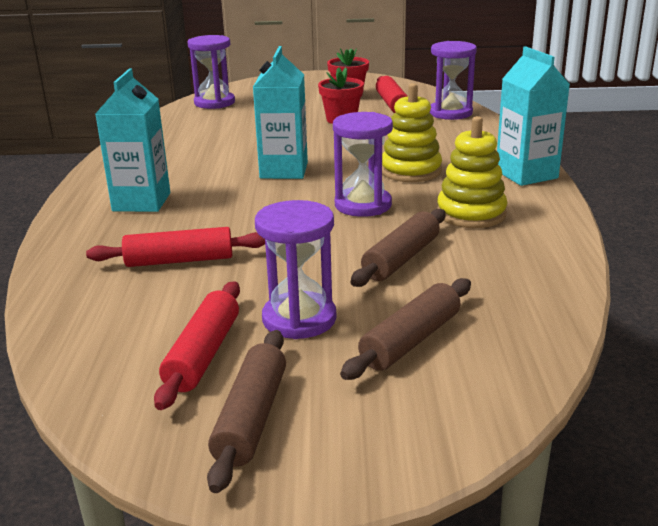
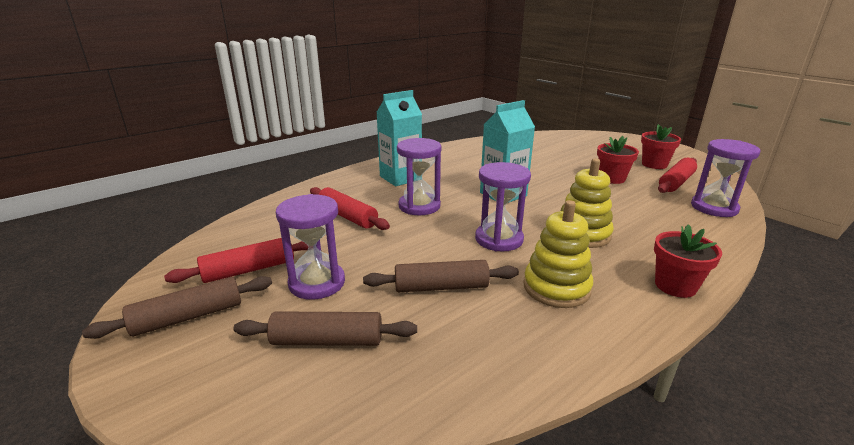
camera: 50 degrees right, 0 degrees up
(214, 103) = (554, 139): purple hourglass -> purple hourglass (419, 206)
(526, 174) = (675, 286): turquoise carton -> red flower pot

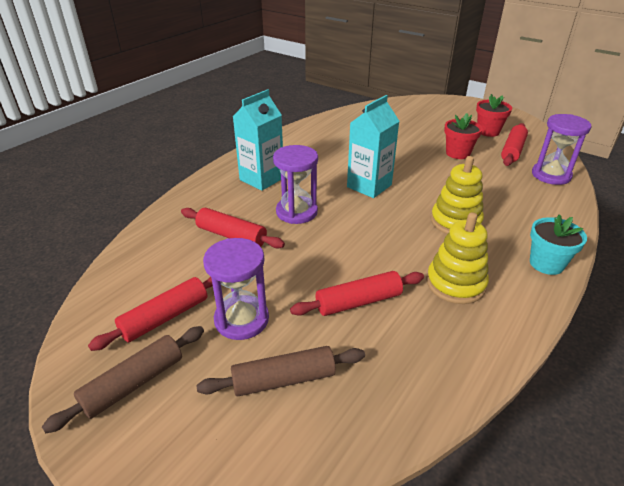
camera: 15 degrees left, 10 degrees up
(441, 287) = (358, 302): brown rolling pin -> red rolling pin
(499, 239) = (386, 239): purple hourglass -> none
(675, 286) = (546, 264): red flower pot -> turquoise flower pot

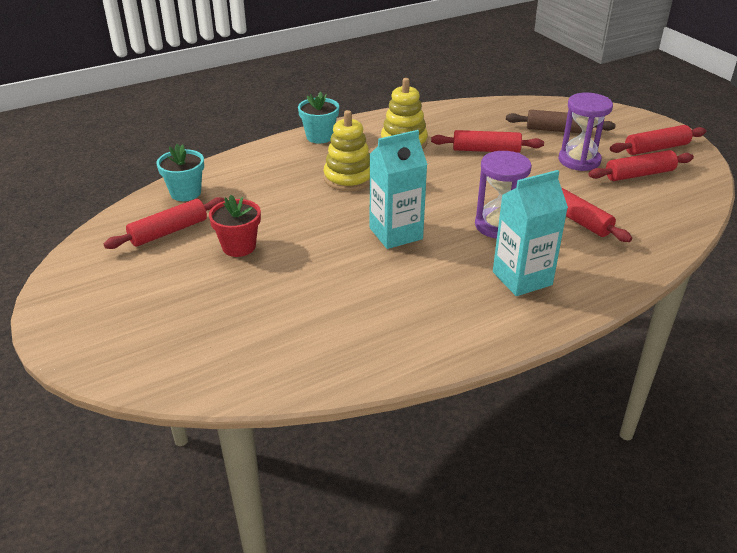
camera: 155 degrees left, 0 degrees up
(134, 383) = (656, 148): brown rolling pin -> red rolling pin
(488, 131) = (144, 269): red flower pot -> none
(551, 175) = (185, 193): purple hourglass -> turquoise flower pot

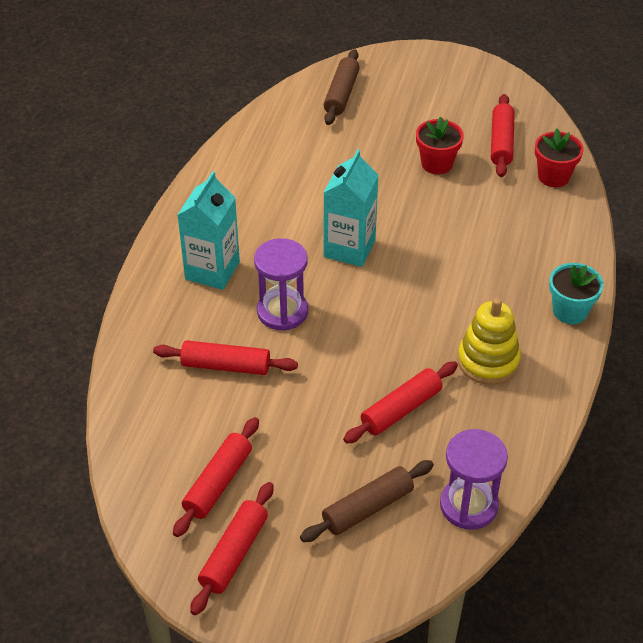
camera: 135 degrees right, 10 degrees up
(185, 193) = (553, 176): turquoise flower pot -> red flower pot
(199, 355) = (341, 94): none -> brown rolling pin
(349, 178) = (465, 278): yellow stacking toy -> none
(579, 160) = (296, 462): purple hourglass -> purple hourglass (468, 505)

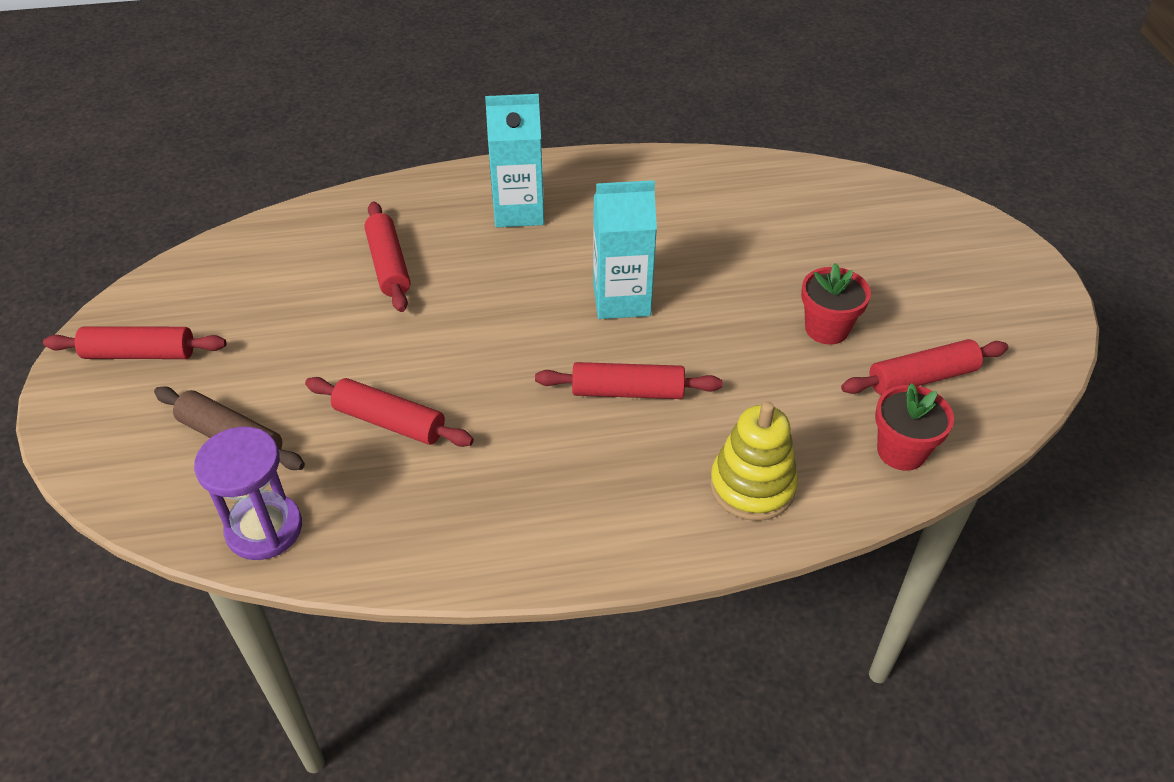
camera: 65 degrees right, 0 degrees up
(218, 483) = (228, 312): red rolling pin -> red rolling pin (628, 391)
(282, 312) = (489, 280): purple hourglass -> none
(341, 94) = (877, 212): brown rolling pin -> none
(488, 361) = (508, 480): yellow stacking toy -> yellow stacking toy (752, 486)
(570, 311) = (647, 542): turquoise flower pot -> none

